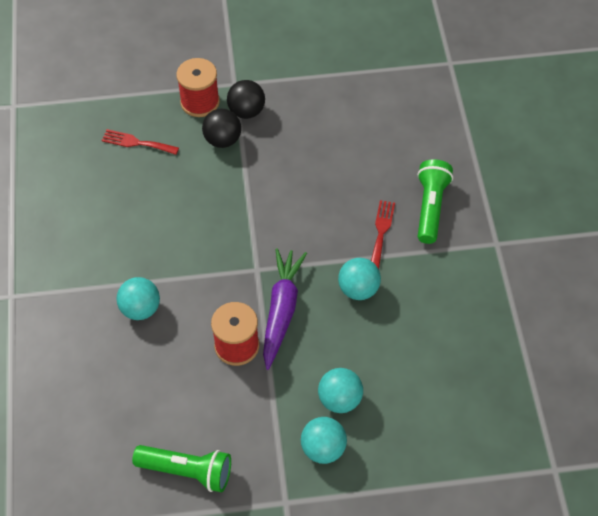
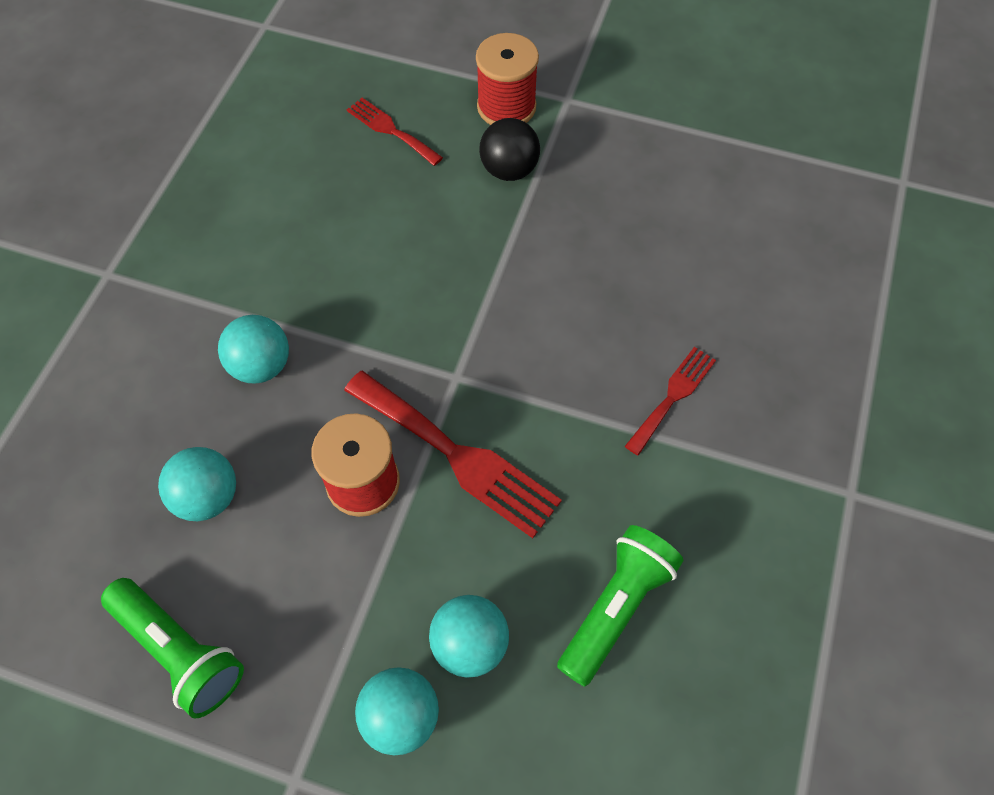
camera: 25 degrees right, 5 degrees up
(246, 111) = (564, 143): black ball -> none
(281, 311) = (457, 456): purple carrot -> red fork
(358, 289) = (591, 473): turquoise ball -> turquoise ball (208, 497)
(430, 207) = (769, 390): green flashlight -> green flashlight (616, 607)

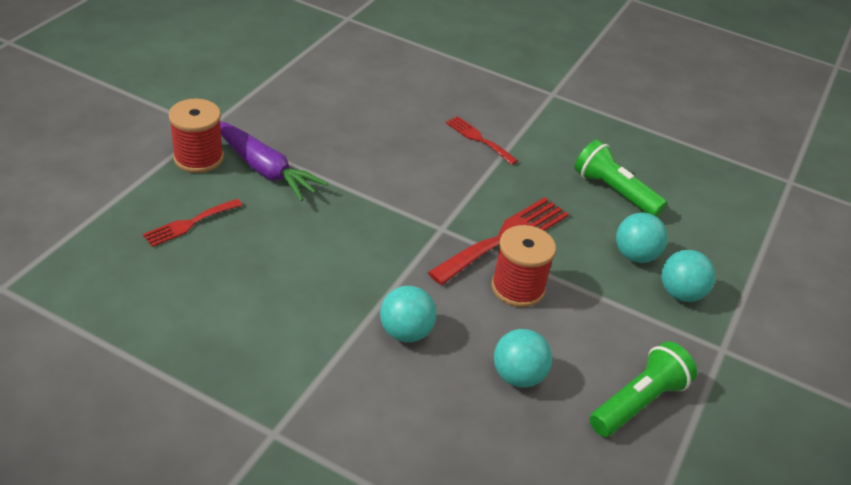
camera: 85 degrees left, 20 degrees down
(509, 170) = (264, 169): black ball -> purple carrot

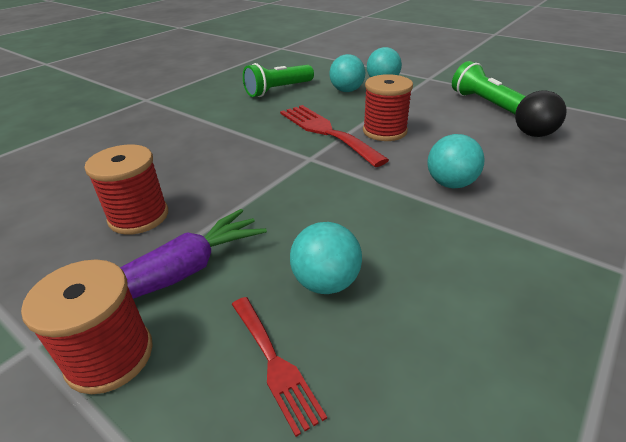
camera: 75 degrees left, 5 degrees down
(332, 138) = (139, 216): none -> red spool
(478, 139) = (189, 133): red fork -> none
(518, 376) = (481, 139): turquoise ball -> turquoise ball (326, 282)
(544, 434) = (533, 134): none -> black ball

